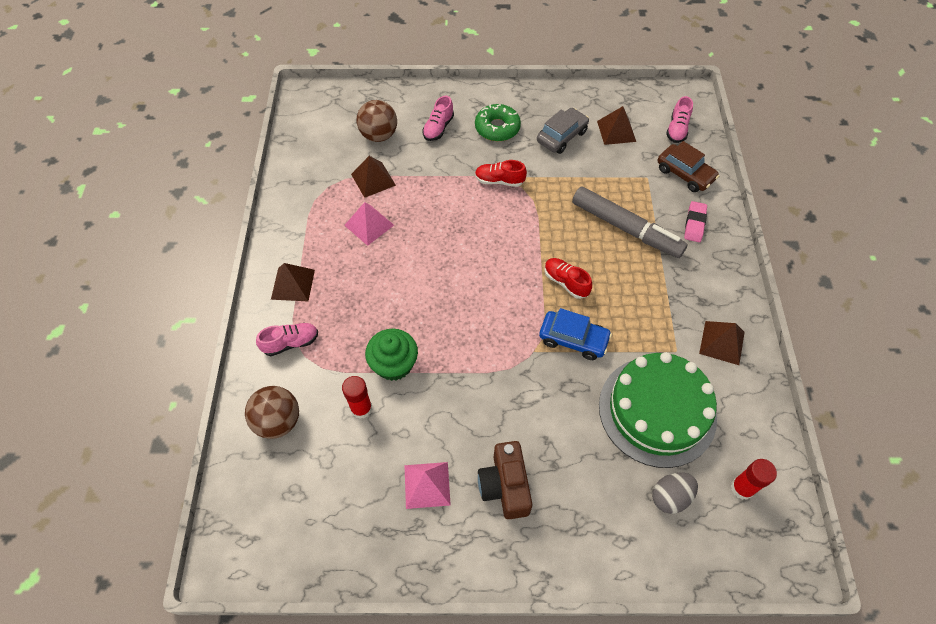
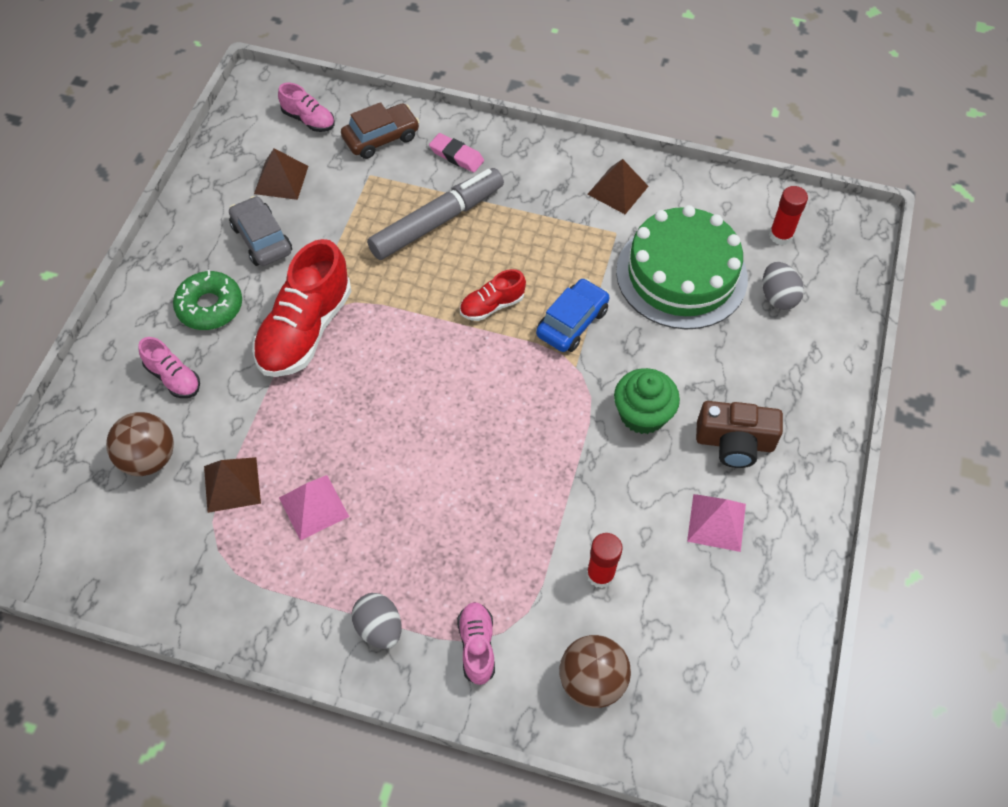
camera: 75 degrees left, 0 degrees up
(293, 284) = (379, 628): brown pyramid -> grey egg
(394, 364) = (548, 523): green cupcake -> green cupcake (642, 414)
(499, 181) = (305, 330): red shoe -> red shoe, size x1.96

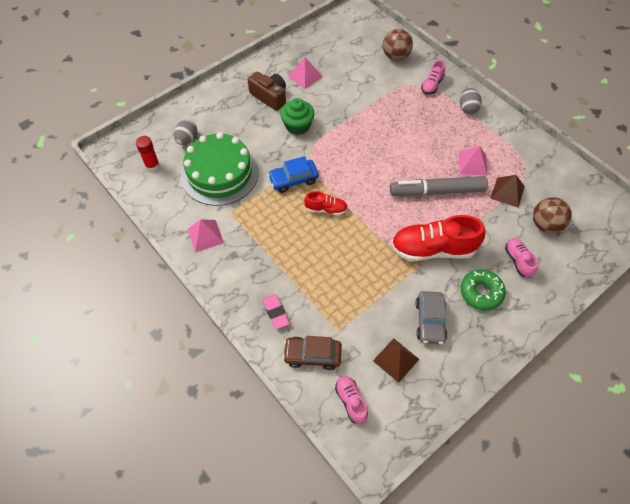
camera: 145 degrees left, 0 degrees up
(305, 330) = (433, 249): red shoe -> red shoe turned 150 degrees counterclockwise
(437, 221) = (319, 273): grey marker -> grey marker (437, 191)
(600, 574) = (366, 83): red glue stick -> none
(618, 190) = (205, 235): brown pyramid -> pink pyramid

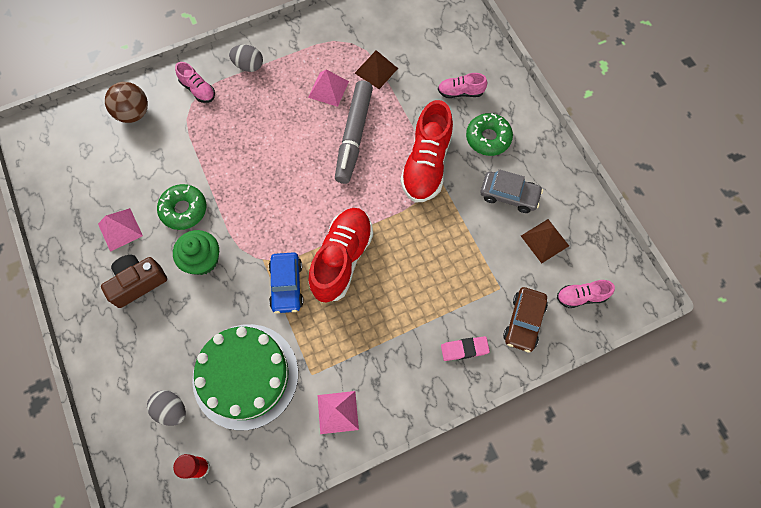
camera: 75 degrees left, 10 degrees up
(326, 209) = (342, 259): red shoe -> red shoe, size x1.96
(332, 105) = (184, 210): none -> green donut
(545, 225) = (426, 52): brown ball -> none

